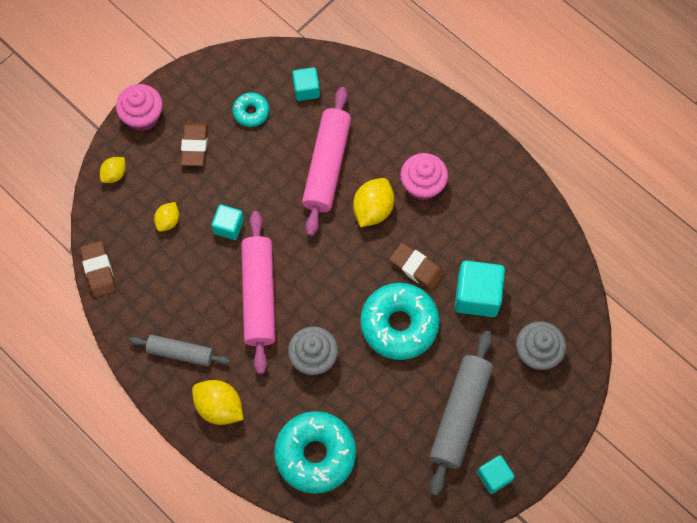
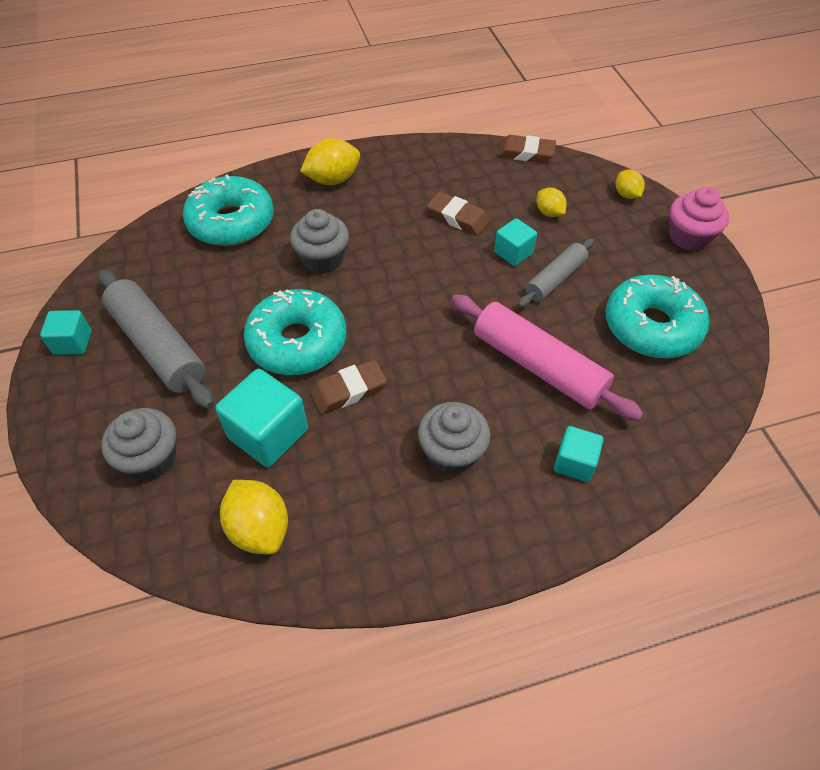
camera: 120 degrees right, 15 degrees down
(180, 352) = (405, 174): grey rolling pin -> grey rolling pin (555, 279)
(195, 146) = (629, 263): brown eraser -> brown eraser (458, 217)
(251, 112) = (651, 326): turquoise donut -> turquoise donut, size x2.00
(259, 295) = (419, 246): pink rolling pin -> none
(306, 89) = (661, 393): turquoise cube -> turquoise cube (574, 463)
(373, 209) = (452, 384): yellow lemon -> yellow lemon (259, 528)
(422, 185) = (452, 452): pink cupcake -> grey cupcake

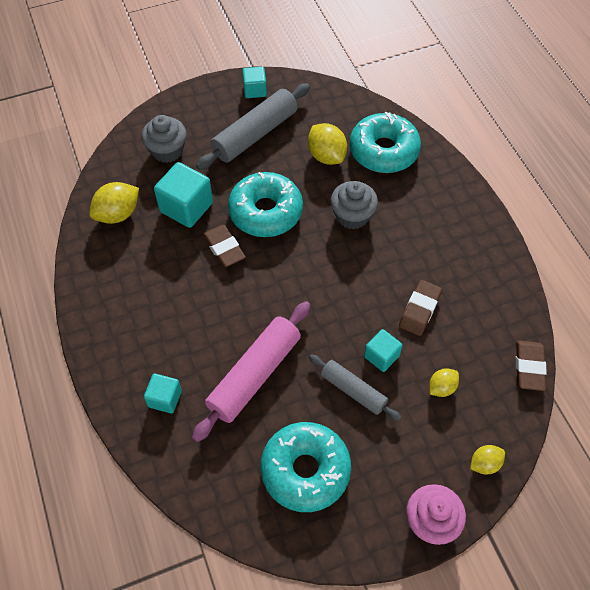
camera: 85 degrees right, 5 degrees up
(333, 180) = (450, 210): yellow lemon -> yellow lemon (326, 156)
(452, 452) = (173, 317): grey cupcake -> none

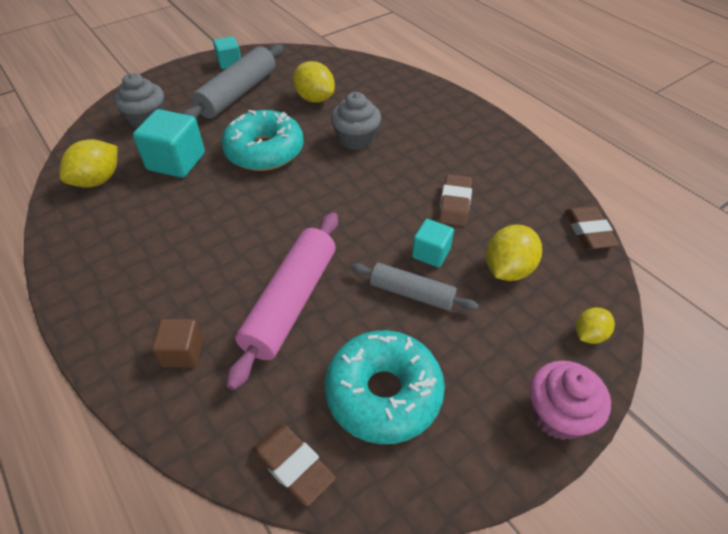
camera: 15 degrees left, 10 degrees down
(165, 398) = (183, 352): turquoise cube -> brown cube
(224, 248) = (226, 189): brown eraser -> brown eraser (293, 465)
(383, 151) = (369, 87): turquoise donut -> none
(441, 387) = (508, 269): yellow lemon -> yellow lemon, size x1.67

